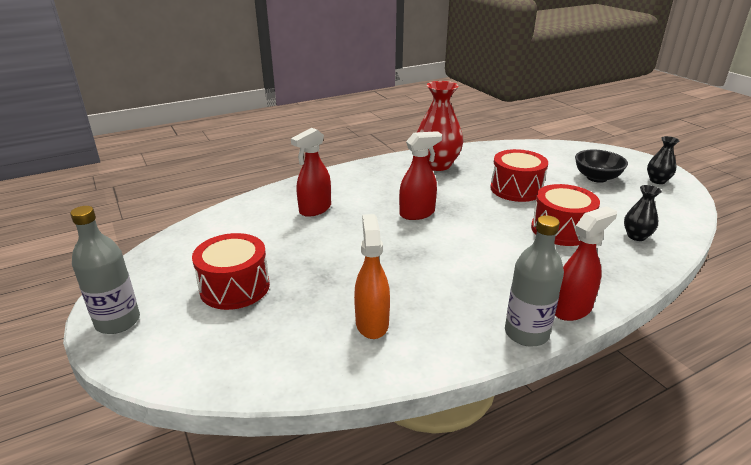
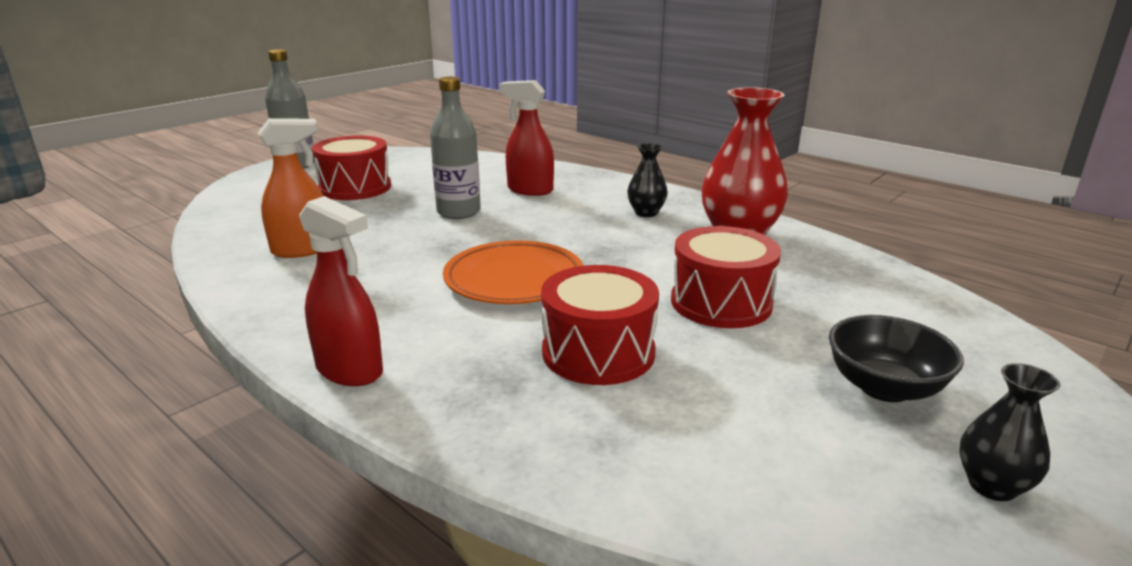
camera: 70 degrees right, 5 degrees down
(417, 213) = (564, 241): red spray bottle -> none
(467, 239) = (514, 279): none -> orange plate
(526, 333) = (287, 338): grey bottle -> grey bottle (458, 212)
(636, 236) = (634, 440): black vase -> black vase (646, 213)

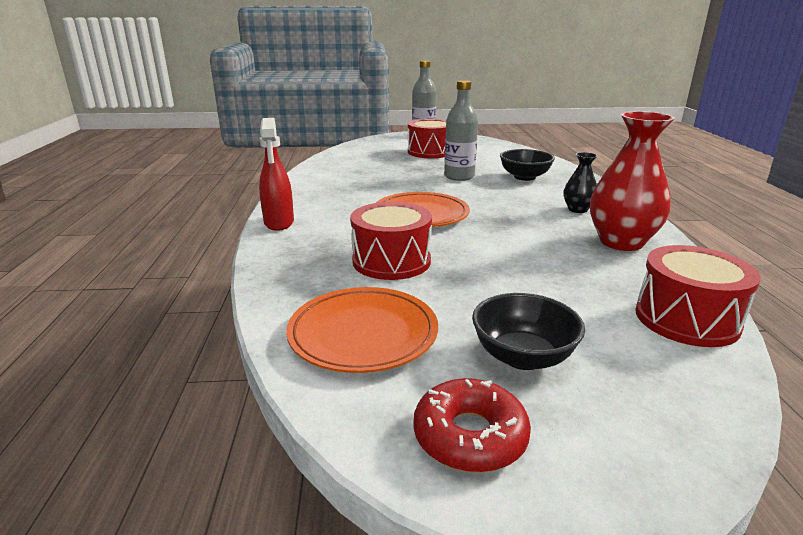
camera: 45 degrees right, 0 degrees up
(302, 250) = (353, 172): orange spray bottle -> none
(529, 190) = (524, 177): red spray bottle -> black bowl
(721, 303) = (516, 270): red drum -> red drum (686, 319)
(743, 453) = (363, 334): none -> orange plate
(992, 486) = (470, 436): black vase -> red donut

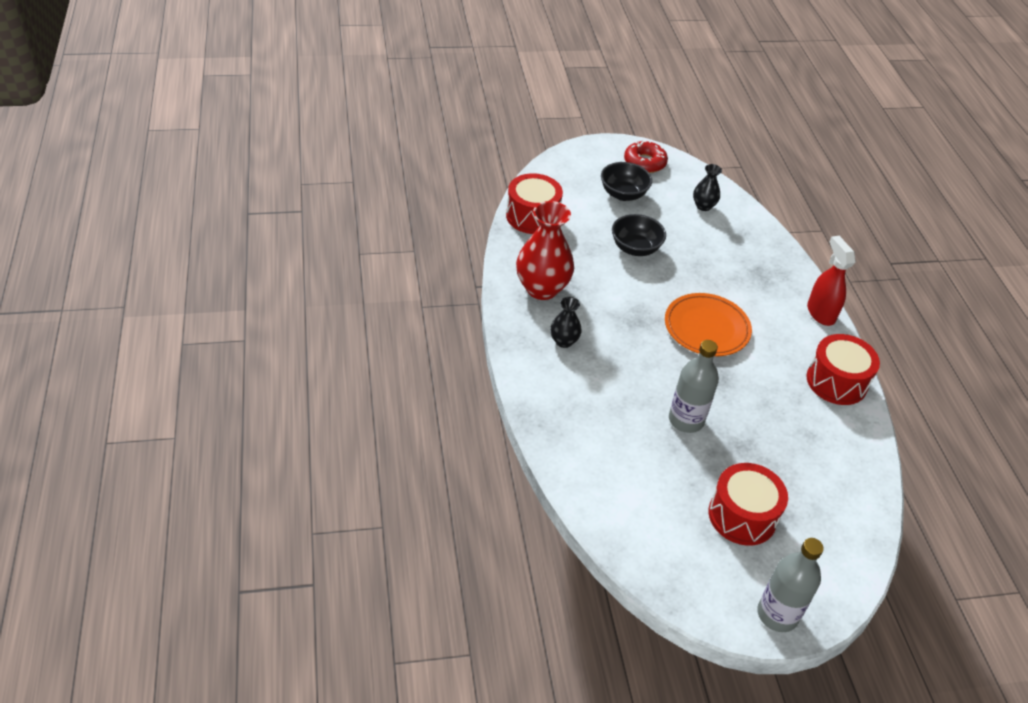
camera: 170 degrees right, 20 degrees up
(363, 334) = (703, 206): orange plate -> black vase
(391, 261) = (709, 264): red drum -> red drum (836, 381)
(524, 177) = (609, 421): black bowl -> black bowl (635, 248)

